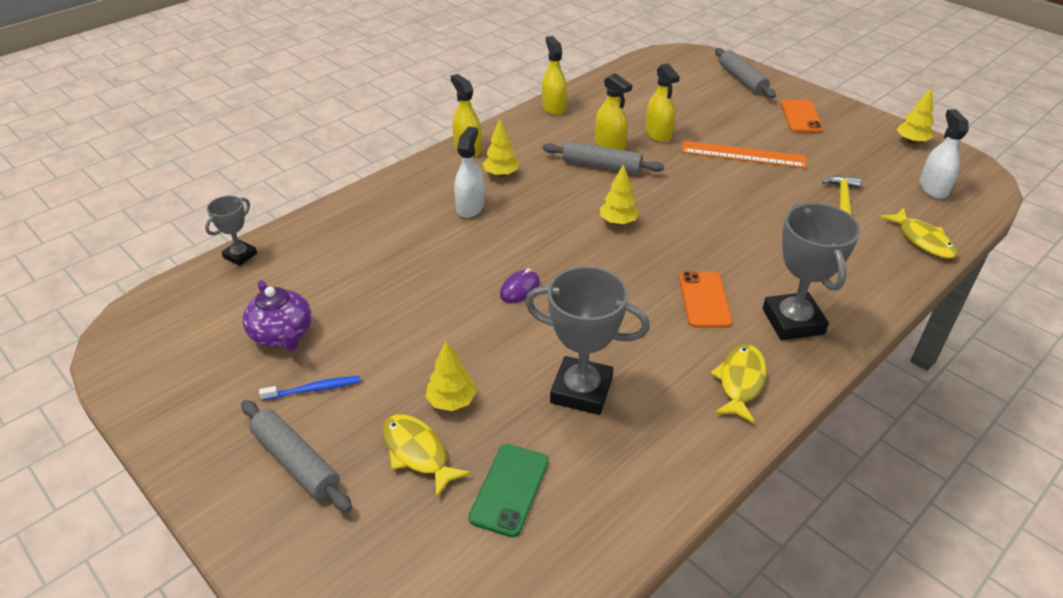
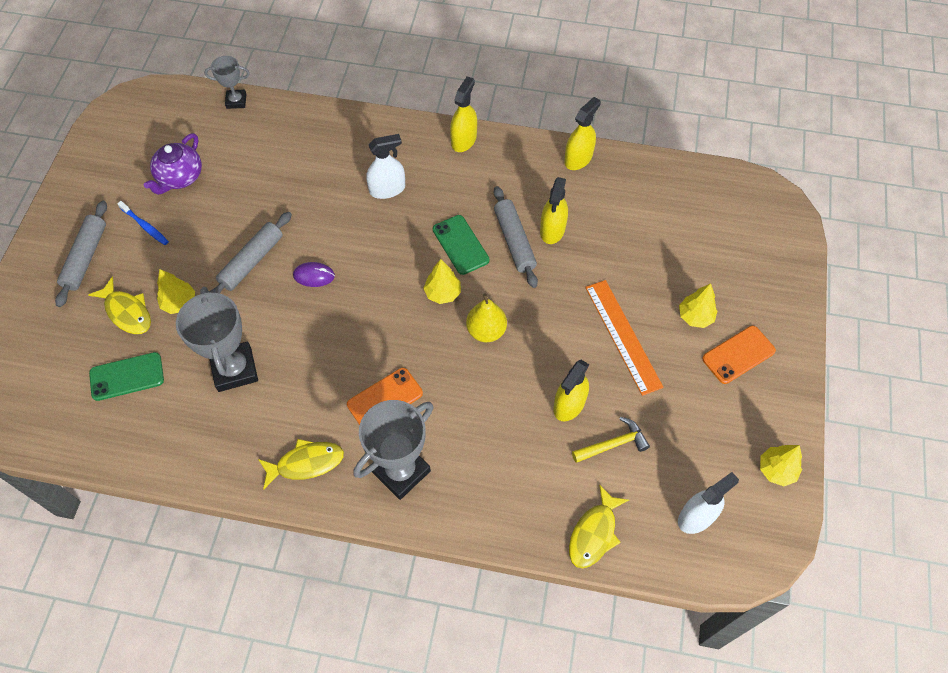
camera: 55 degrees right, 20 degrees up
(418, 453) = (127, 312): yellow fish -> yellow fish turned 120 degrees clockwise
(501, 174) = (446, 182): yellow tree -> yellow tree (695, 316)
(576, 193) = (460, 245): none -> green phone
(658, 134) = (602, 255): yellow spray bottle -> yellow spray bottle (569, 404)
(680, 215) = (486, 331): none -> yellow pear
(742, 80) = (769, 275): grey rolling pin -> grey rolling pin (252, 261)

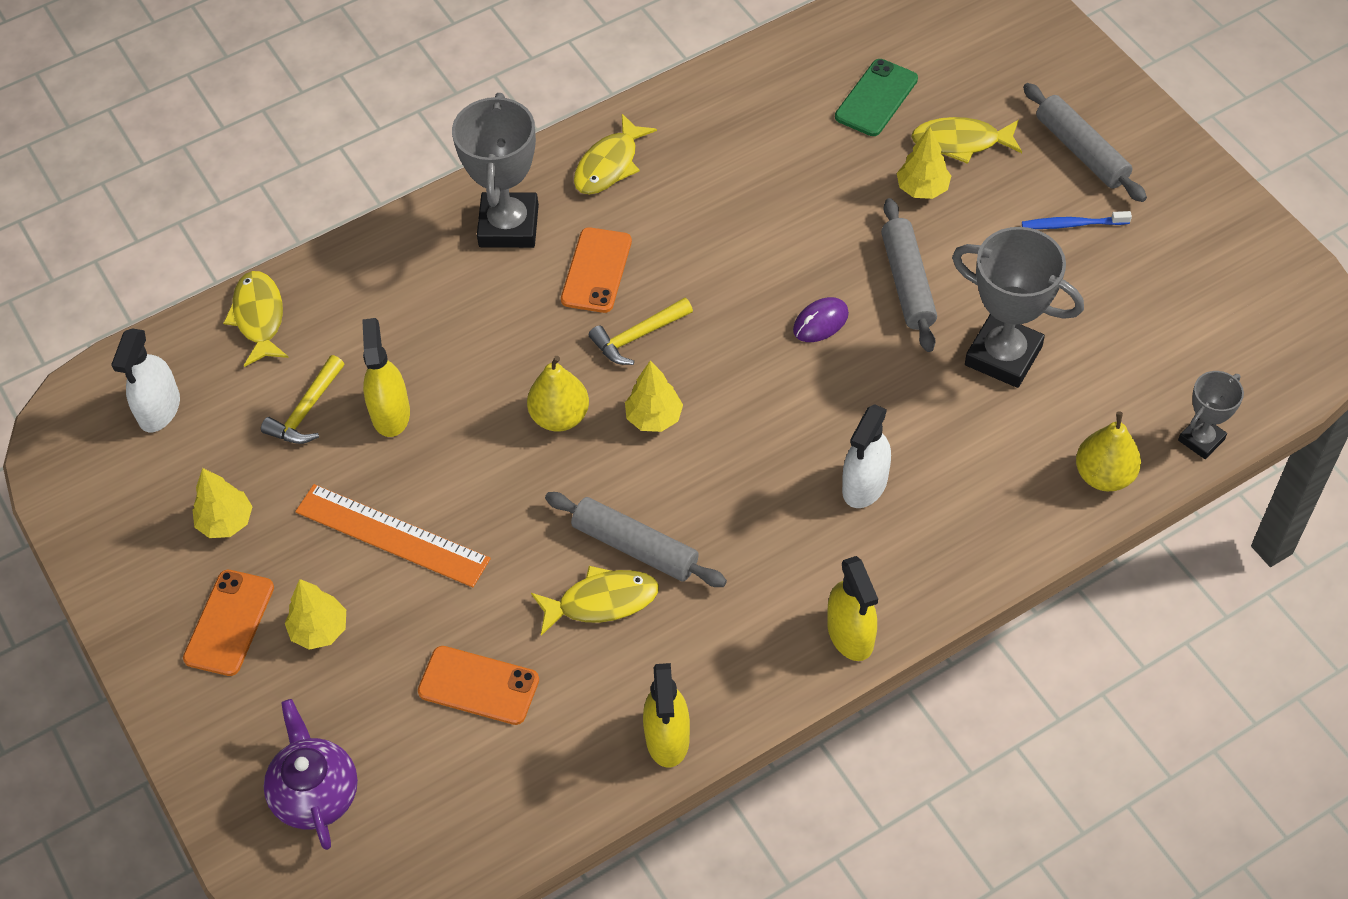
camera: 140 degrees right, 5 degrees down
(180, 177) = (1118, 299): purple teapot -> purple teapot (315, 792)
(235, 369) = (782, 180): grey trophy -> grey trophy (1003, 356)
(291, 118) = (1104, 475): none -> yellow pear
(405, 342) = (637, 336): none -> yellow hammer
(460, 245) = (696, 489): green phone -> none
(552, 230) = (602, 601): yellow spray bottle -> yellow fish
(640, 236) = (478, 686): none -> orange phone
(776, 470) = (97, 521): yellow tree -> yellow tree (226, 522)

